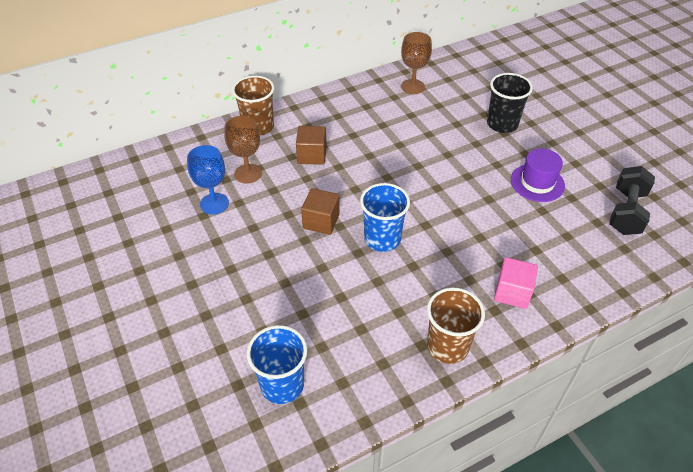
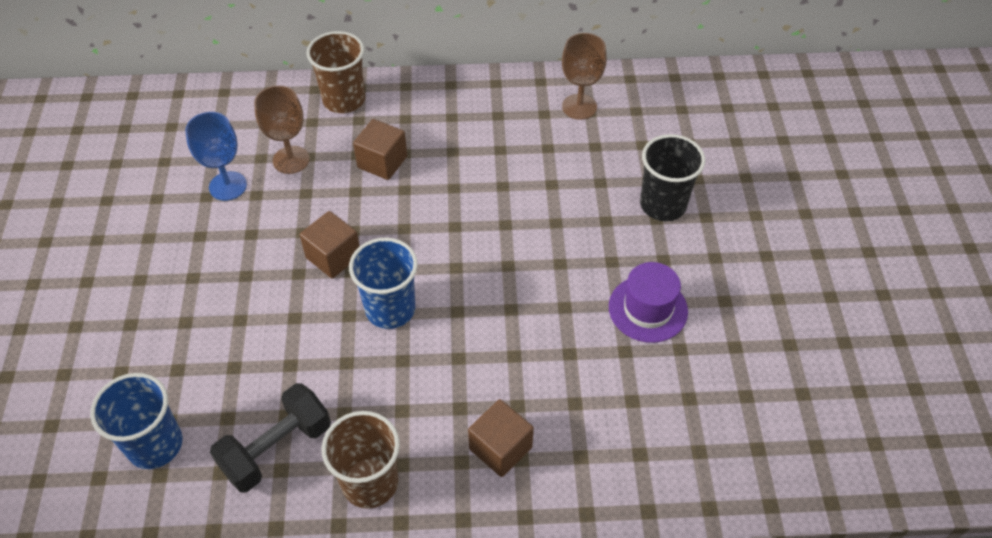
camera: 25 degrees right, 5 degrees up
(512, 292) = (500, 448): pink cube -> brown cube
(626, 212) = (742, 400): black dumbbell -> black dumbbell (277, 448)

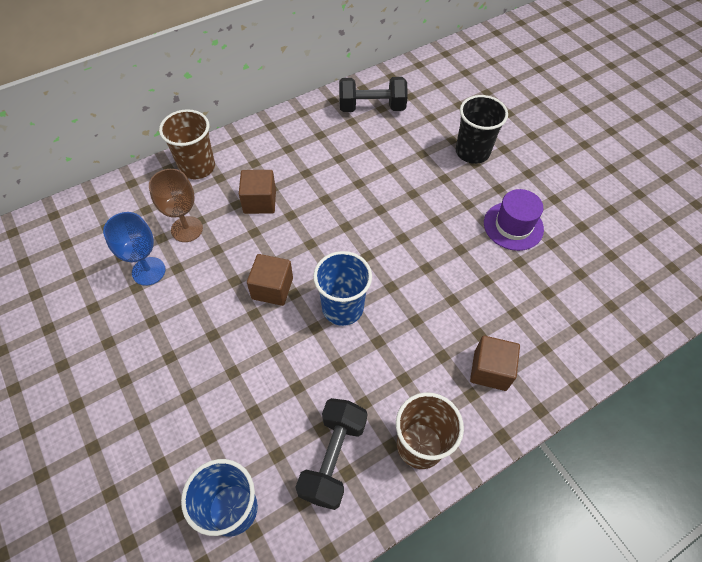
camera: 30 degrees left, 5 degrees up
(579, 107) = (371, 107): brown goblet -> black dumbbell

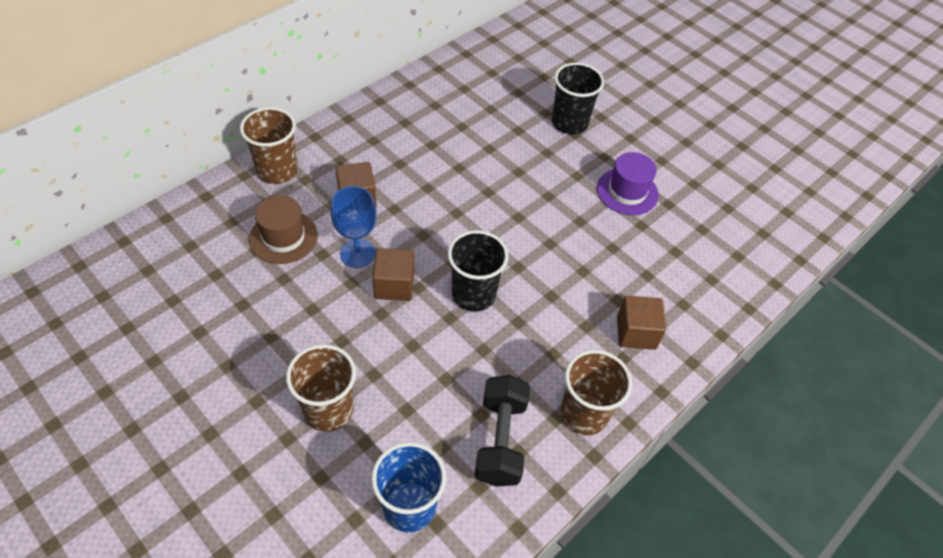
camera: 15 degrees left, 5 degrees down
(148, 271) = (252, 286): blue goblet -> blue goblet (357, 253)
(184, 399) = (328, 409): none -> brown cup
(187, 229) = (283, 237): brown goblet -> brown hat
(342, 308) = (473, 294): blue cup -> black cup
(371, 107) = (453, 88): black dumbbell -> none

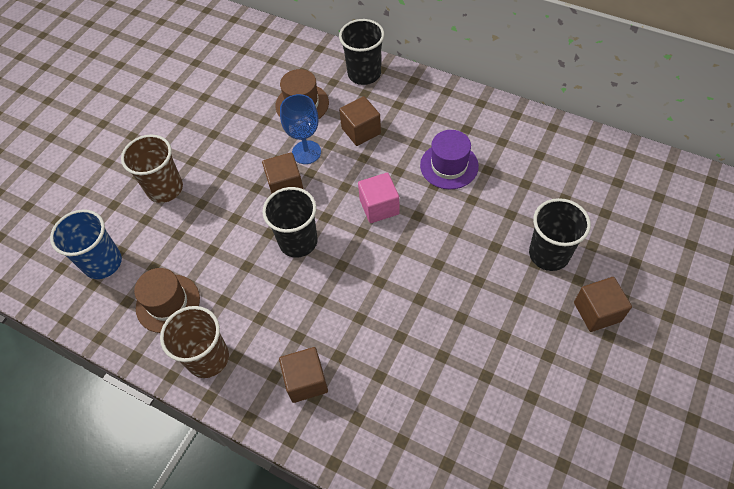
camera: 80 degrees right, 5 degrees up
(277, 171) = (364, 74): brown cup -> black cup
(463, 216) = (379, 207): none -> pink cube
(500, 440) = (168, 303): black dumbbell -> brown hat
(627, 191) = (481, 332): purple hat -> purple hat (449, 166)
(633, 118) = (597, 312): none -> brown cube

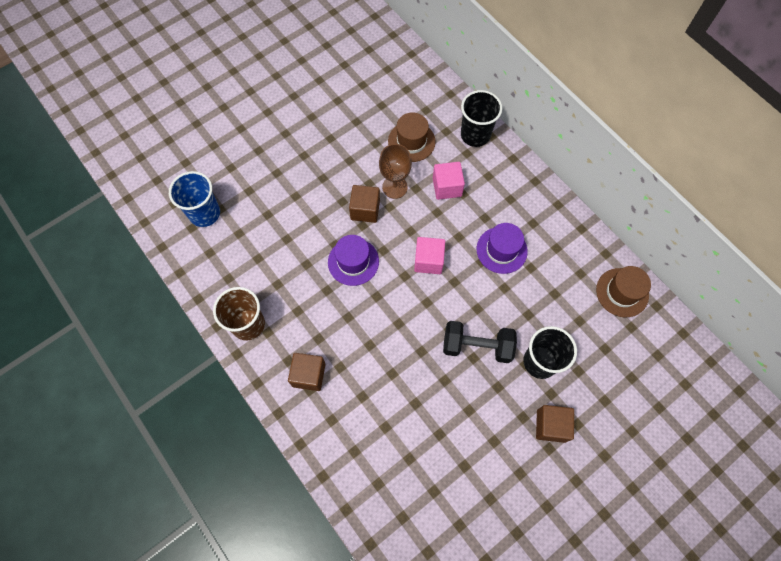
camera: 20 degrees right, 10 degrees up
(165, 189) = (274, 171): brown cup -> none
(168, 303) = (237, 268): brown hat -> brown hat (622, 292)
(298, 241) = (353, 262): black cup -> purple hat
(306, 152) = (394, 187): blue goblet -> brown goblet
(361, 131) = (447, 187): brown cube -> pink cube
(475, 268) = (477, 346): none -> black dumbbell

